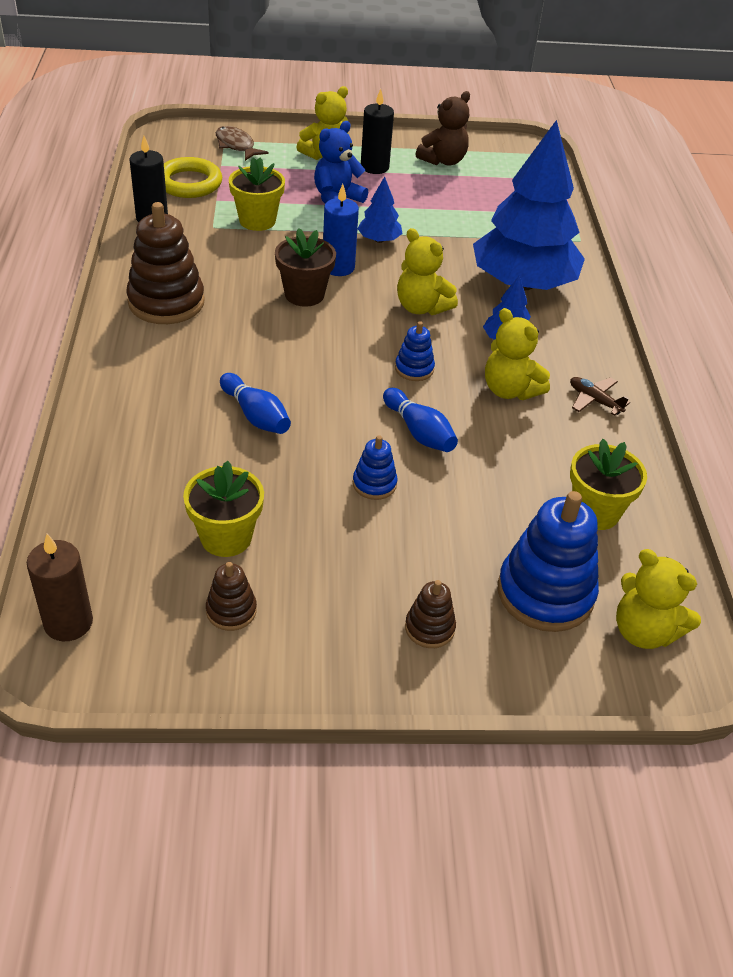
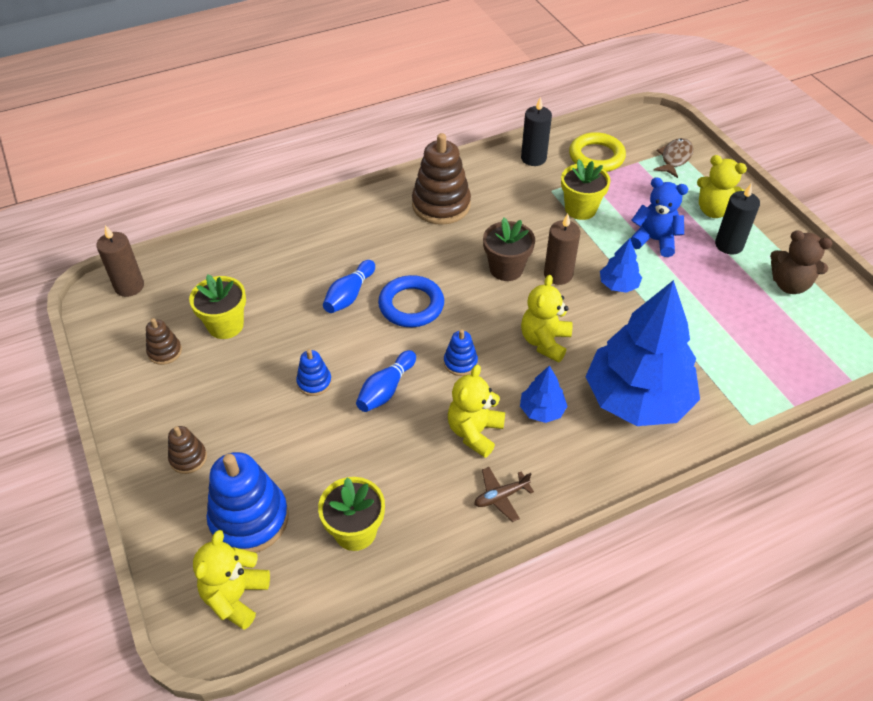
camera: 70 degrees right, 5 degrees up
(308, 375) = (411, 305): none -> blue ring
(338, 267) = (558, 274): blue candle -> brown candle
(594, 400) = (501, 496): brown plane -> brown plane turned 135 degrees counterclockwise

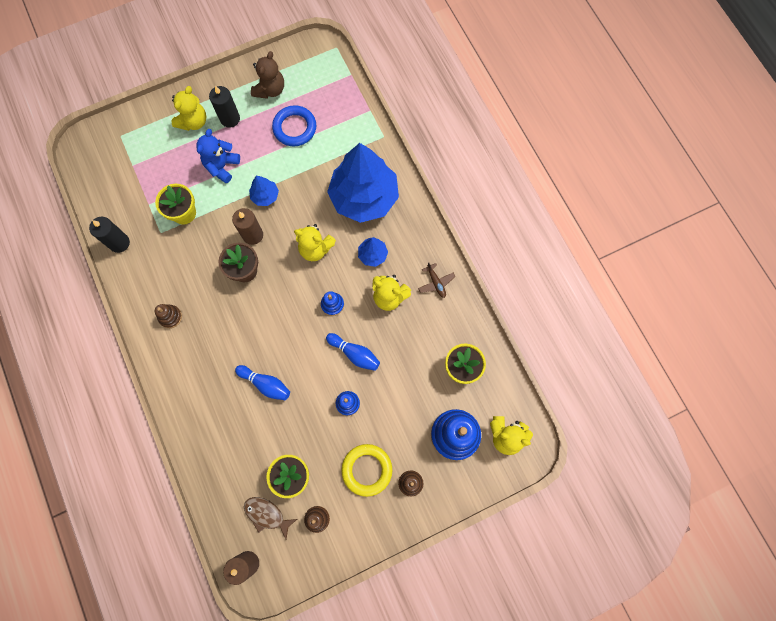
camera: 90 degrees left, 25 degrees up
(411, 305) = (278, 338): blue ring -> blue ring (294, 128)
(441, 205) = (170, 317): brown stacking toy -> brown stacking toy, size x0.50
(596, 156) = (122, 195): yellow ring -> yellow ring (367, 470)
(674, 158) = (131, 138): brown fish -> brown fish (267, 514)

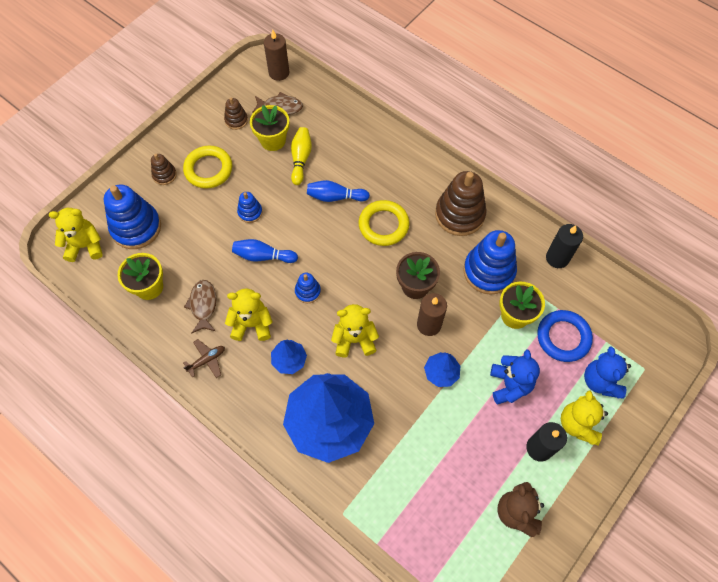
camera: 155 degrees right, 10 degrees down
(157, 141) = (600, 381): none -> blue teddy bear
(170, 317) = (459, 214): brown stacking toy -> brown stacking toy, size x2.02
(180, 256) = (489, 271): none -> blue stacking toy
(239, 336) = (383, 225): none -> yellow ring
(276, 440) = (301, 159): none -> yellow bowling pin
(294, 128) = (456, 473): blue ring -> blue ring (563, 337)
(422, 331) = (203, 305): none -> brown fish
(436, 283) = (207, 360): brown plane -> brown plane turned 105 degrees clockwise

